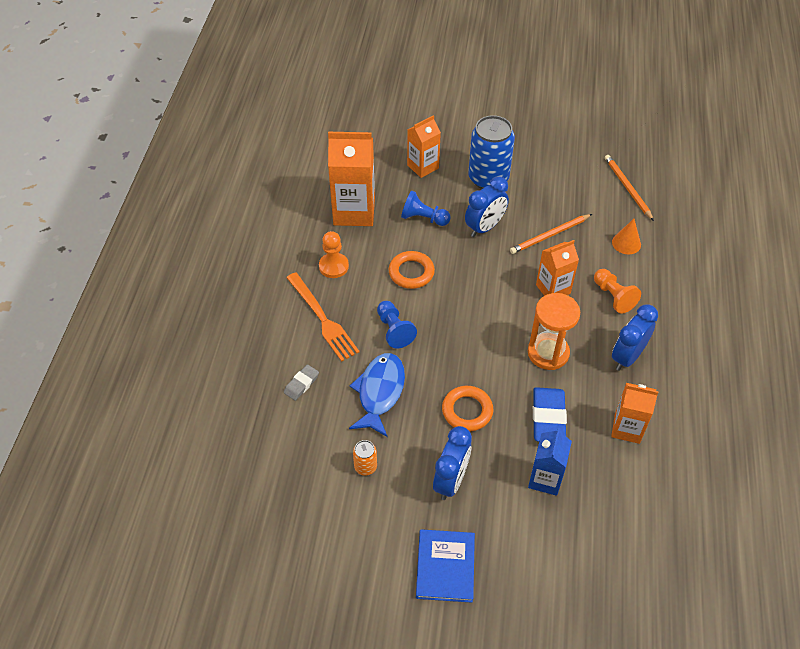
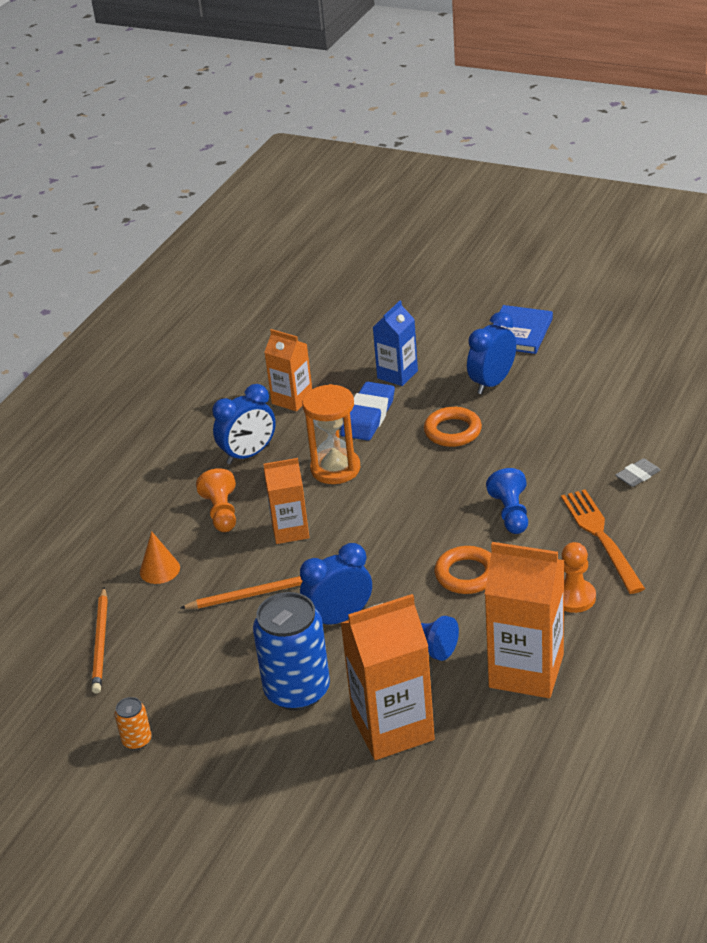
camera: 160 degrees left, 15 degrees down
(365, 466) = (577, 402): orange can -> orange can (137, 740)
(379, 392) = (546, 458): blue fish -> none
(423, 167) = (393, 728): orange carton -> orange carton, size x1.65

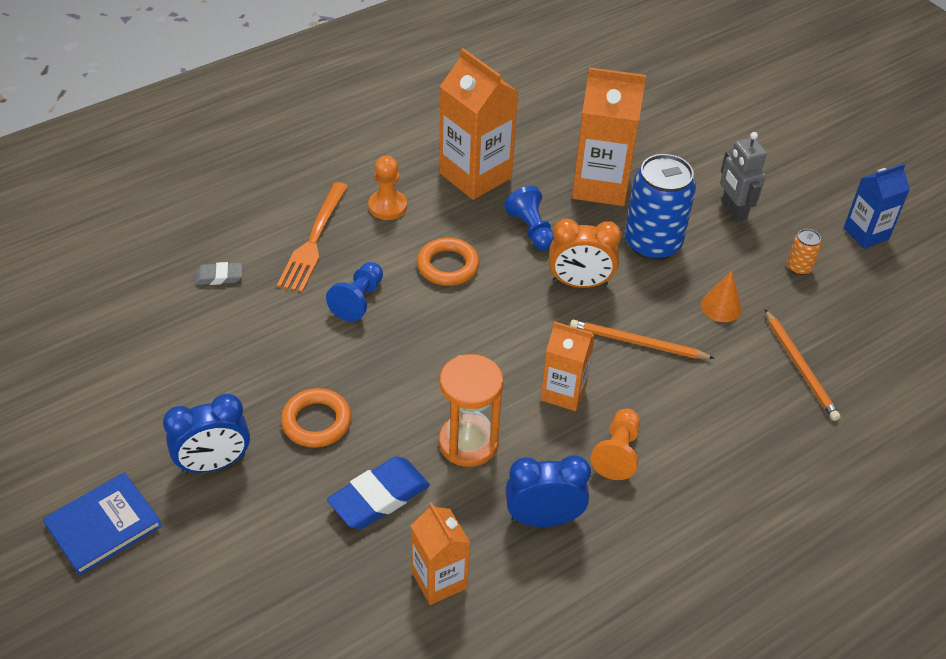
camera: 155 degrees left, 10 degrees up
(101, 643) = (800, 367): orange pencil -> orange pencil turned 135 degrees clockwise
(159, 570) = (713, 417): orange cone -> orange cone (721, 306)
(234, 772) = (733, 211): none -> grey robot
(339, 618) = (580, 283): blue clock -> orange clock
(397, 374) = (293, 544): blue carton -> blue carton (866, 234)

